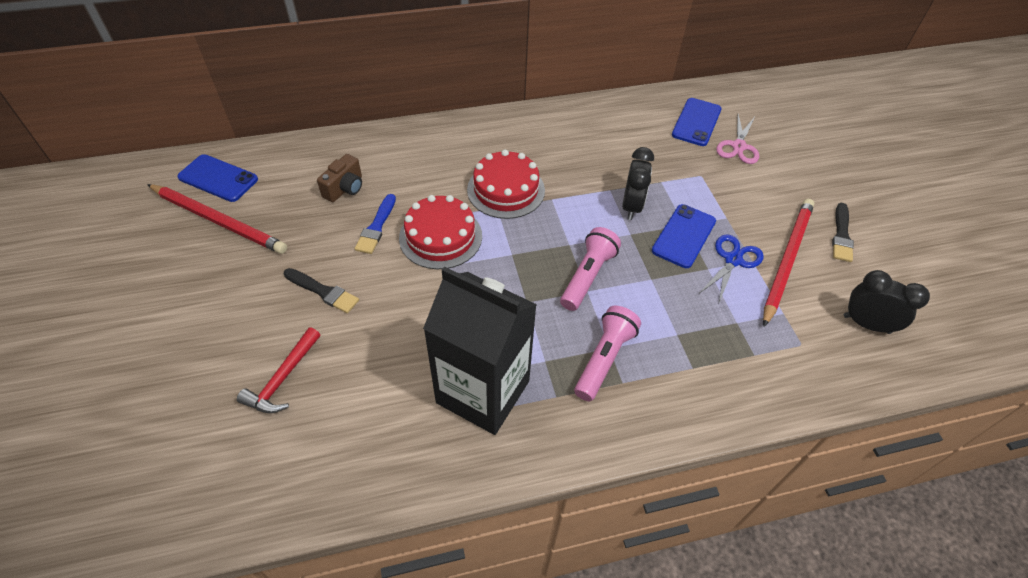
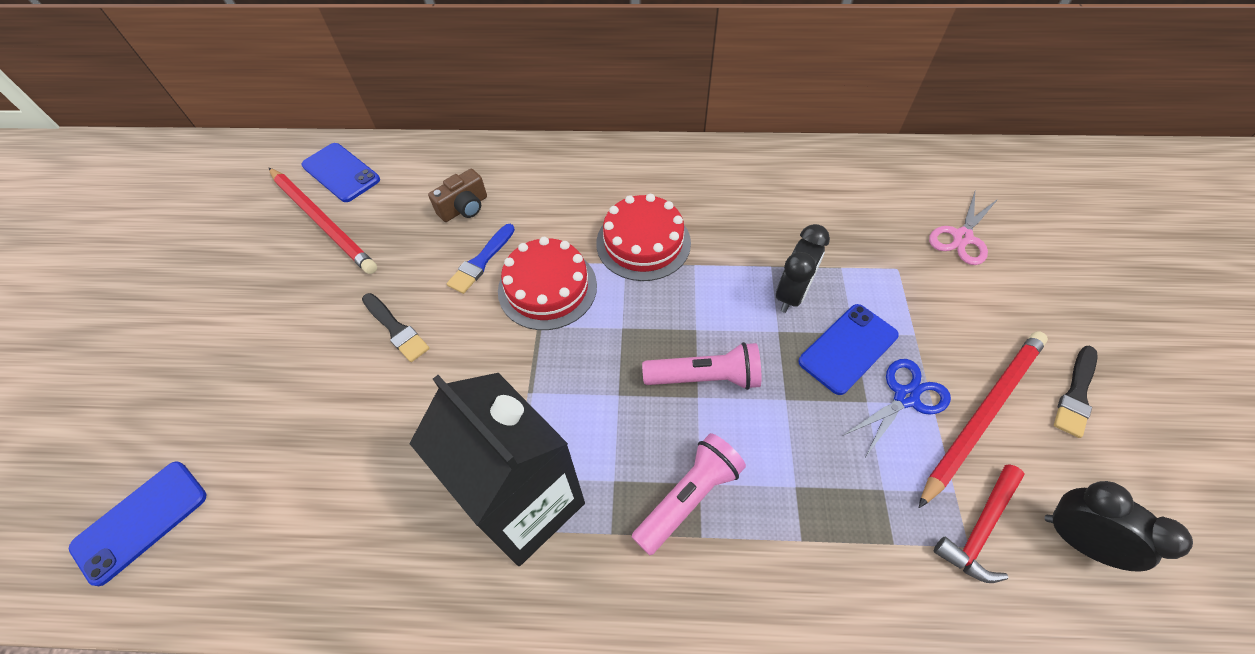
camera: 20 degrees right, 5 degrees up
(283, 378) = (315, 426): red hammer -> red hammer (980, 528)
(588, 276) = (705, 377): pink flashlight -> pink flashlight turned 45 degrees clockwise
(696, 122) = (914, 194): blue phone -> blue phone (141, 521)

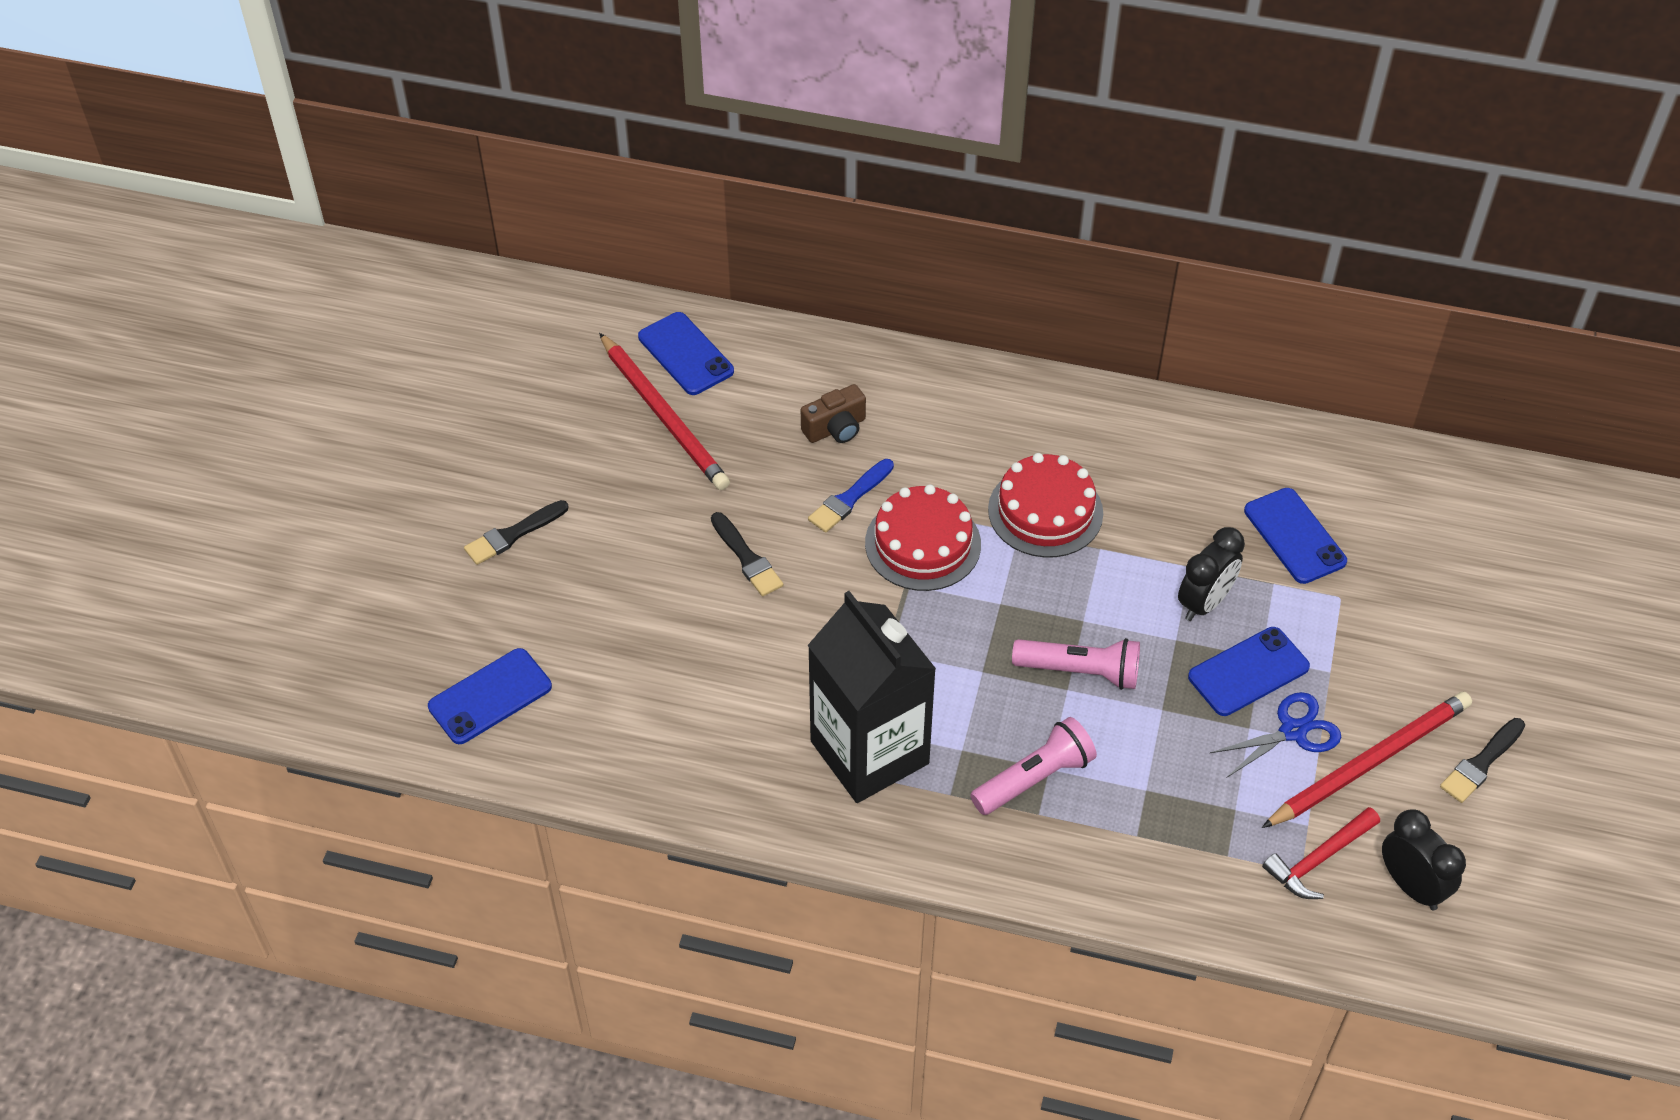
camera: 10 degrees right, 5 degrees down
(183, 347) = (513, 534): none -> black brush
(844, 226) = (1294, 536): none -> blue phone
(962, 237) = (1434, 575): pink scissors -> none

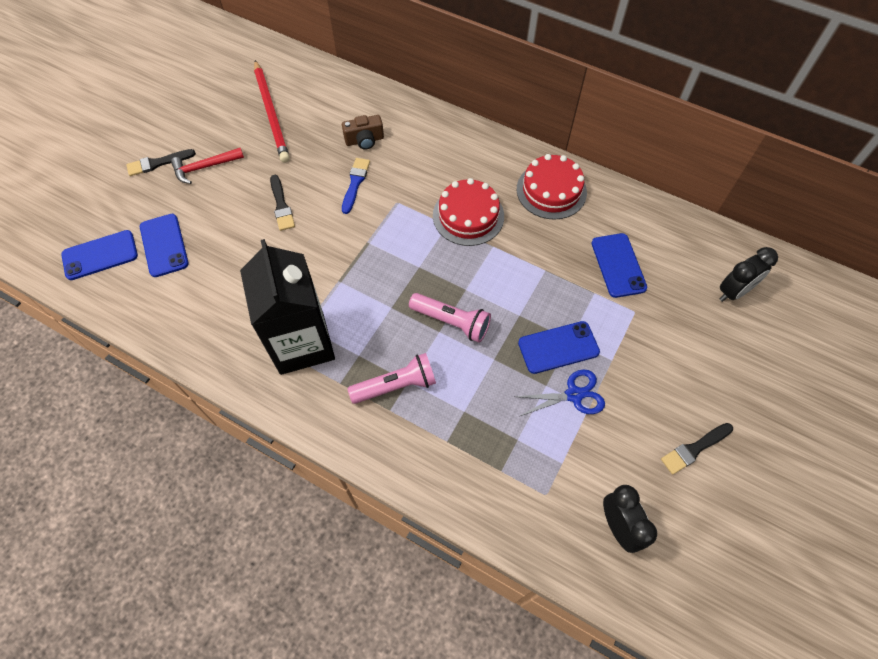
camera: 15 degrees right, 10 degrees up
(686, 354) = (299, 81): blue phone -> blue phone (164, 245)
(849, 499) = (355, 183): blue brush -> blue brush turned 135 degrees clockwise
(923, 544) = (387, 219): red cake -> red cake (551, 190)
(1204, 603) = (546, 295): black clock -> black clock (733, 291)
(1319, 859) = (561, 490): red hammer -> red hammer (205, 167)
(1369, 762) = (618, 429): red pencil -> none

